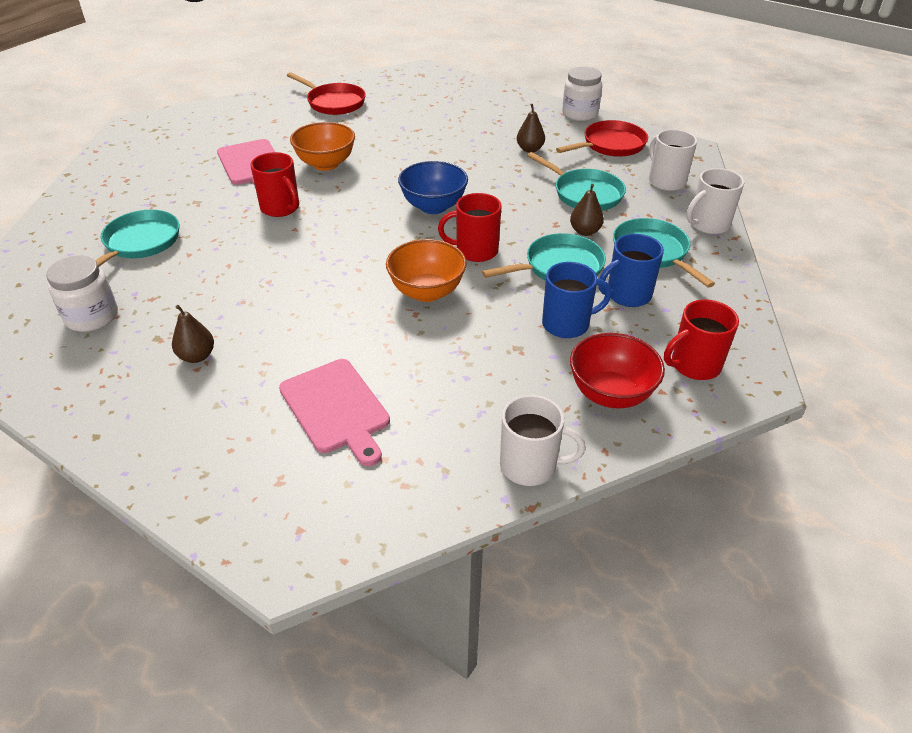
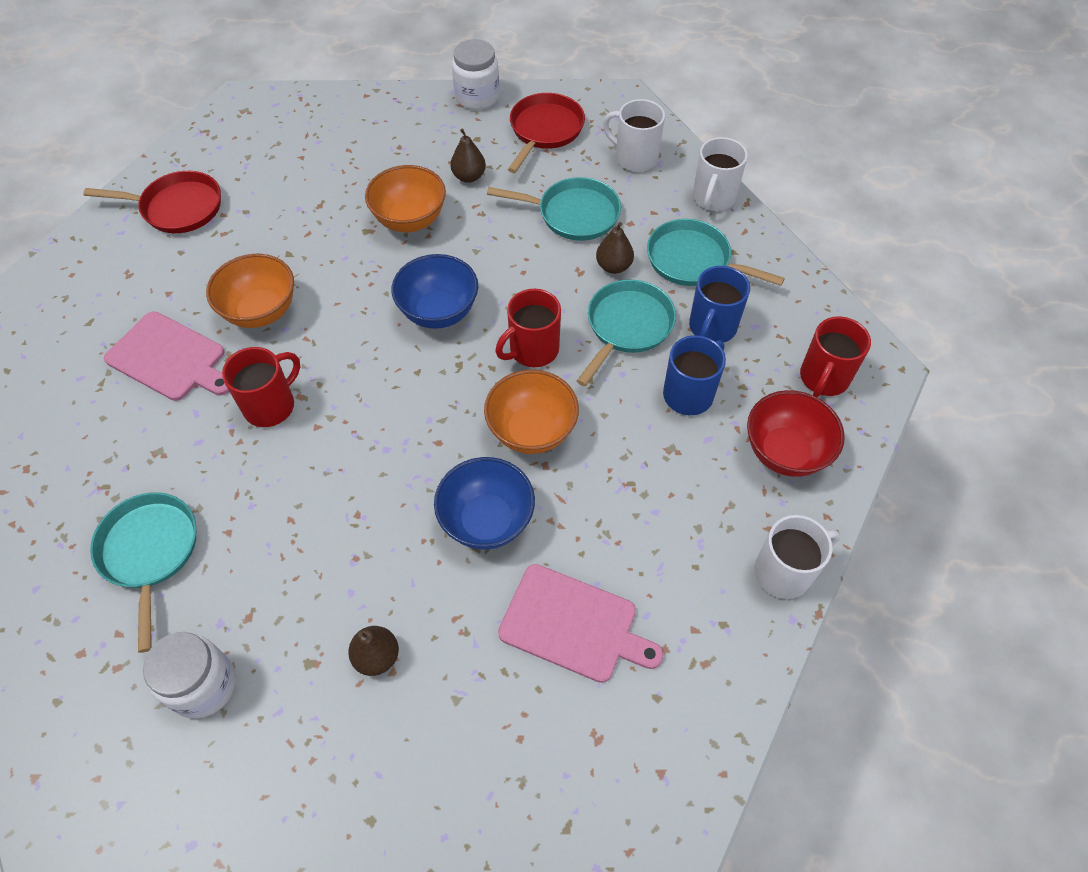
camera: 35 degrees left, 15 degrees up
(281, 208) = (271, 405): red mug -> red mug turned 60 degrees counterclockwise
(343, 323) = (487, 521): none -> blue bowl
(466, 156) = (410, 220): none -> orange bowl

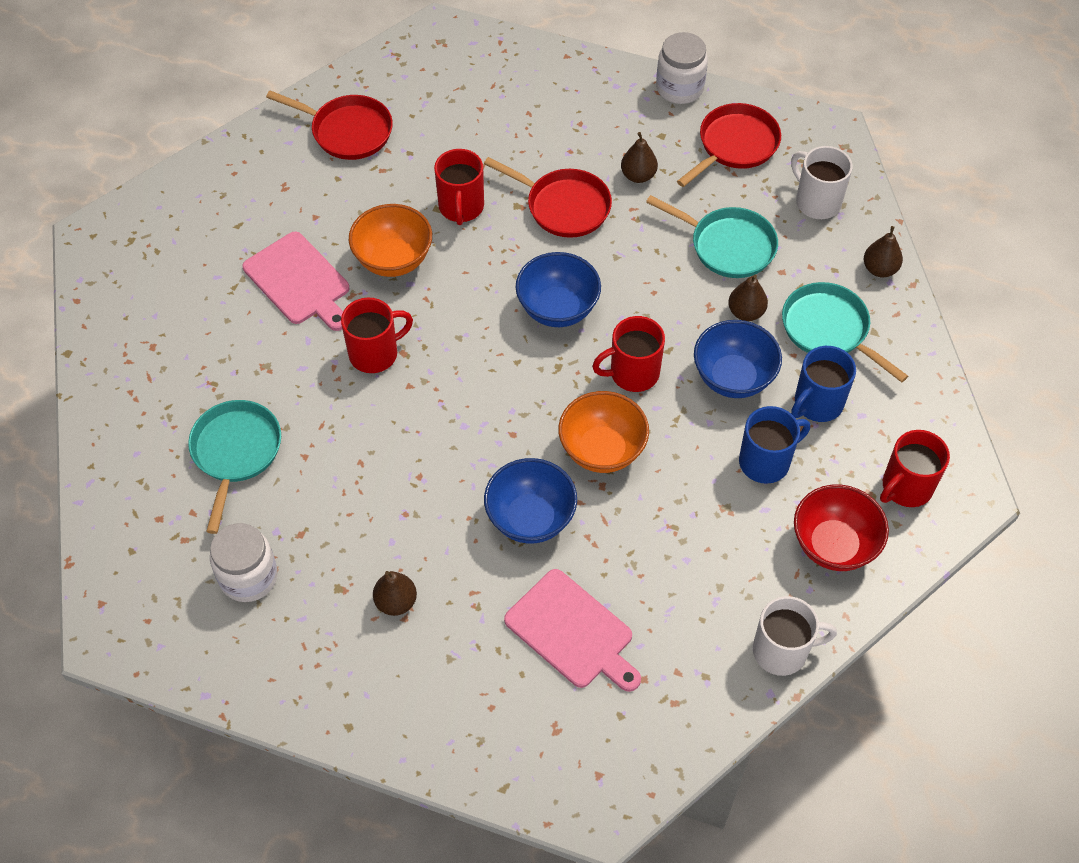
camera: 20 degrees right, 0 degrees up
(312, 246) = (461, 207): none -> red mug
(410, 220) = (563, 206): orange bowl -> red pan
(627, 327) = (733, 378): turquoise pan -> blue bowl
(713, 198) = (879, 269): white mug -> brown pear

